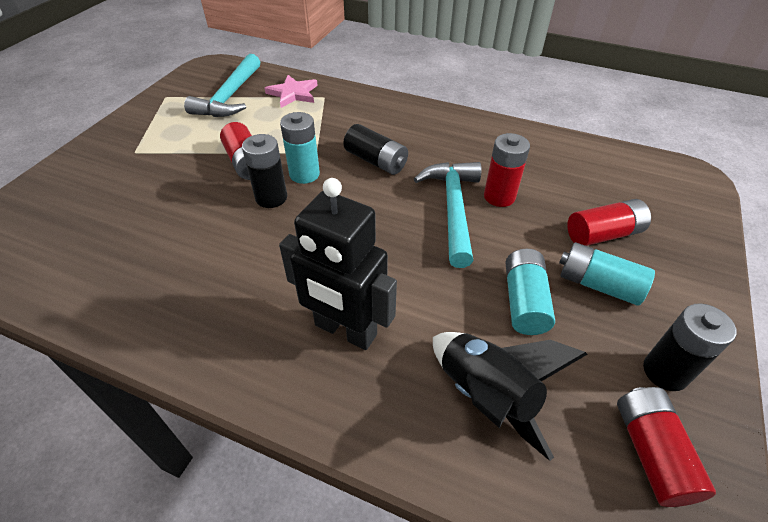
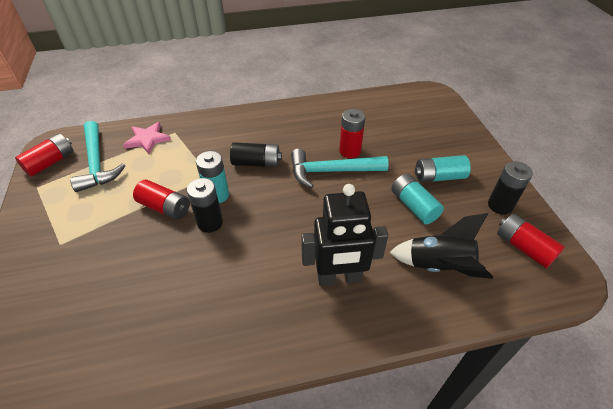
camera: 35 degrees left, 0 degrees up
(453, 208) = (331, 171): turquoise hammer -> turquoise hammer turned 60 degrees counterclockwise
(603, 234) = (419, 147): red battery -> red battery (51, 162)

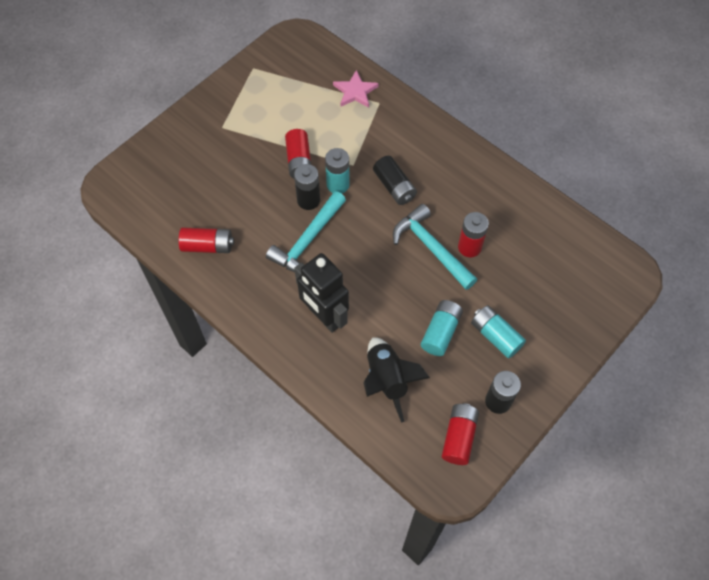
camera: 55 degrees right, 15 degrees up
(51, 162) = (280, 53): red battery -> red battery (208, 246)
(97, 163) = (303, 82): turquoise hammer -> turquoise hammer (308, 241)

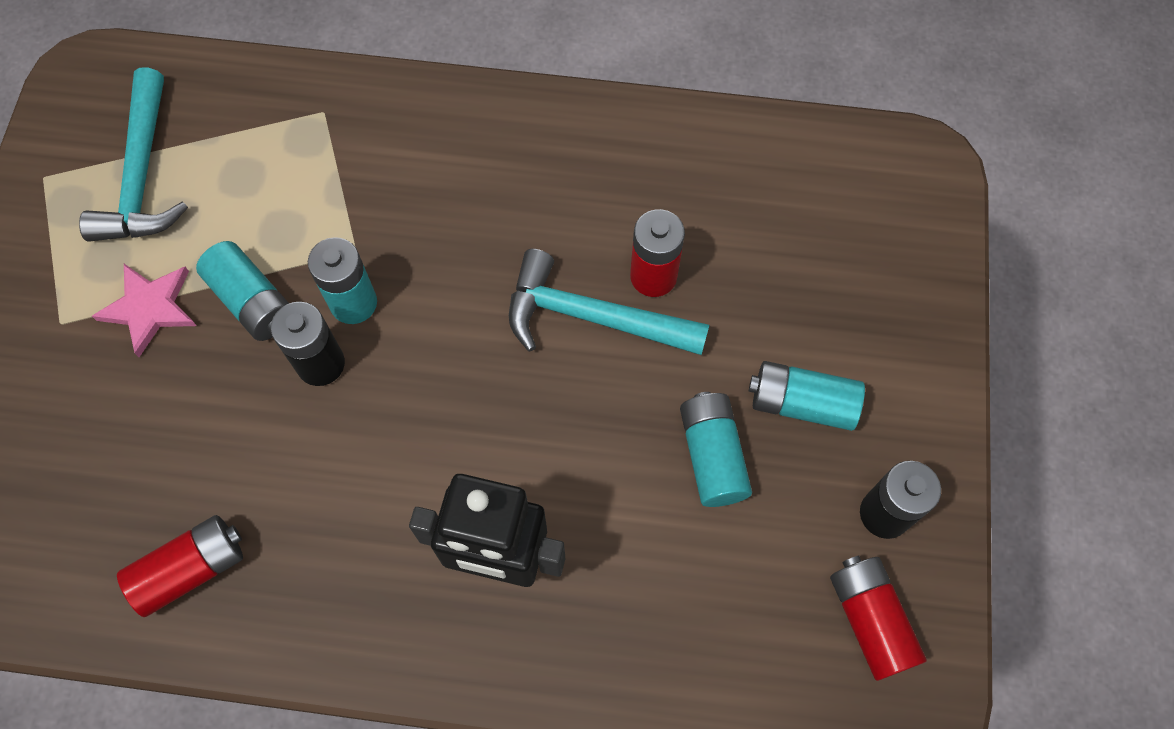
camera: 35 degrees left, 5 degrees up
(299, 161) = (252, 301): red battery -> turquoise battery
(308, 241) = (372, 440): turquoise hammer -> turquoise hammer (142, 176)
(355, 91) = (267, 115): pink star -> pink star (150, 308)
(387, 380) = (686, 602): black rocket -> none
(394, 187) = (455, 247): black battery -> none

